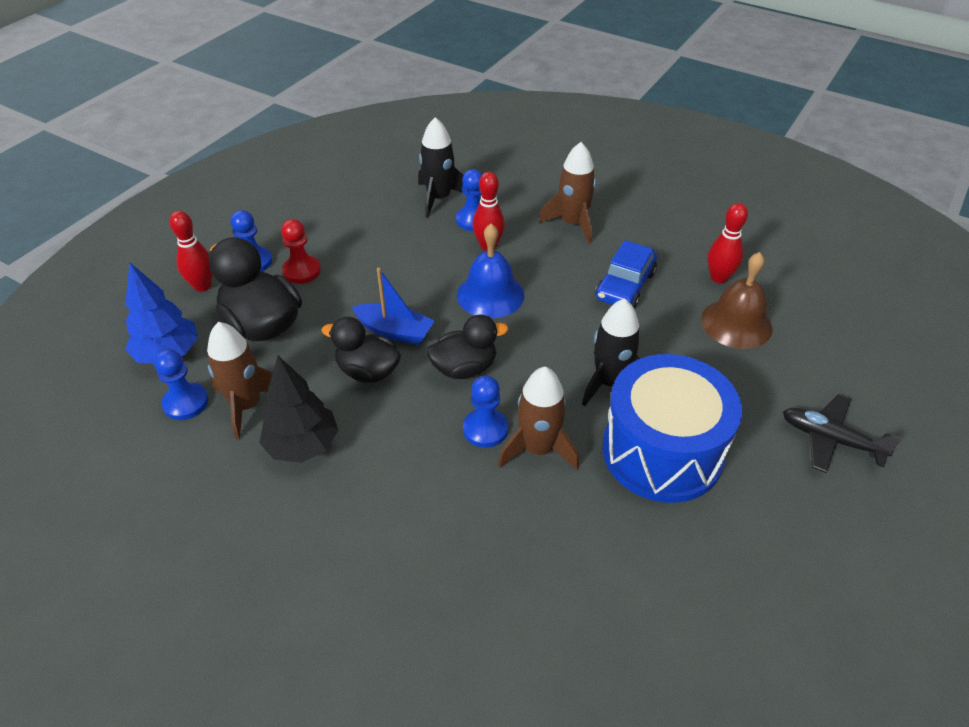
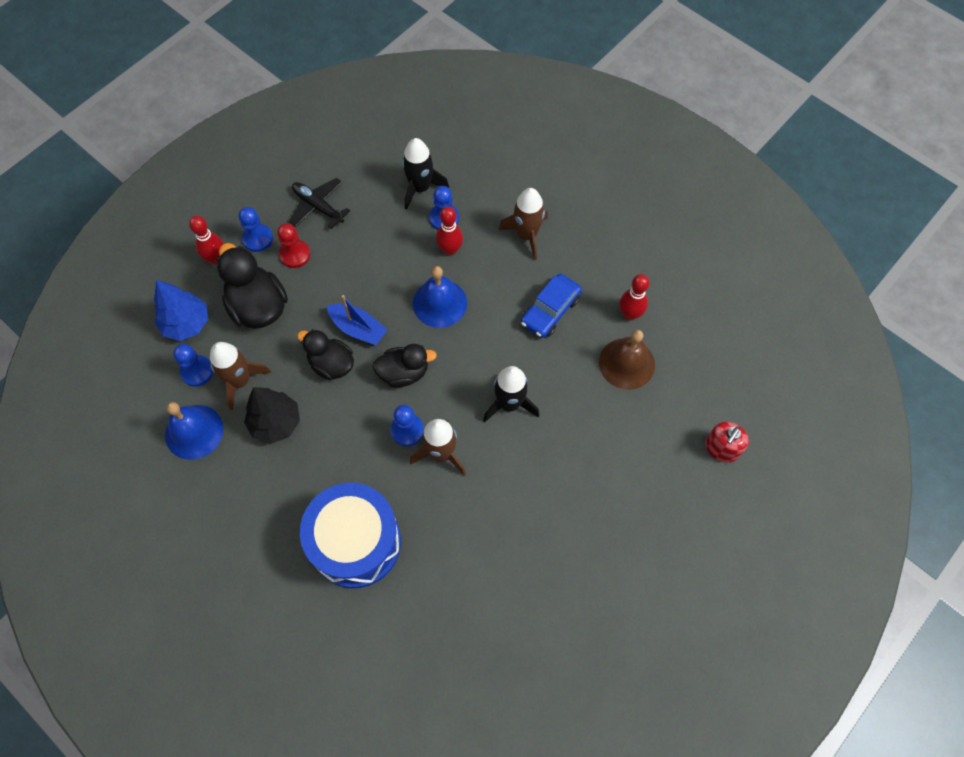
camera: 10 degrees right, 20 degrees up
(186, 472) = (194, 432): none -> blue bell
(662, 452) = (529, 471): blue drum -> blue drum (356, 542)
(830, 439) = (656, 481): black plane -> black plane (318, 207)
(892, 392) = (721, 448): none -> red soap dispenser

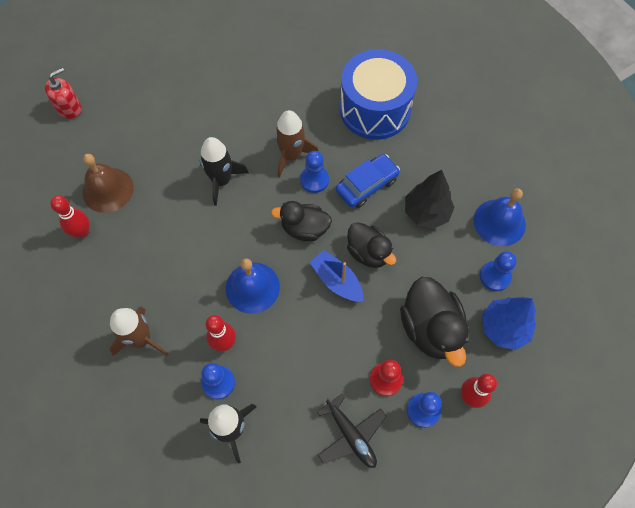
camera: 165 degrees left, 0 degrees up
(240, 381) = (455, 257): brown rocket -> none
(550, 310) = (152, 253): blue car -> blue car (367, 185)

